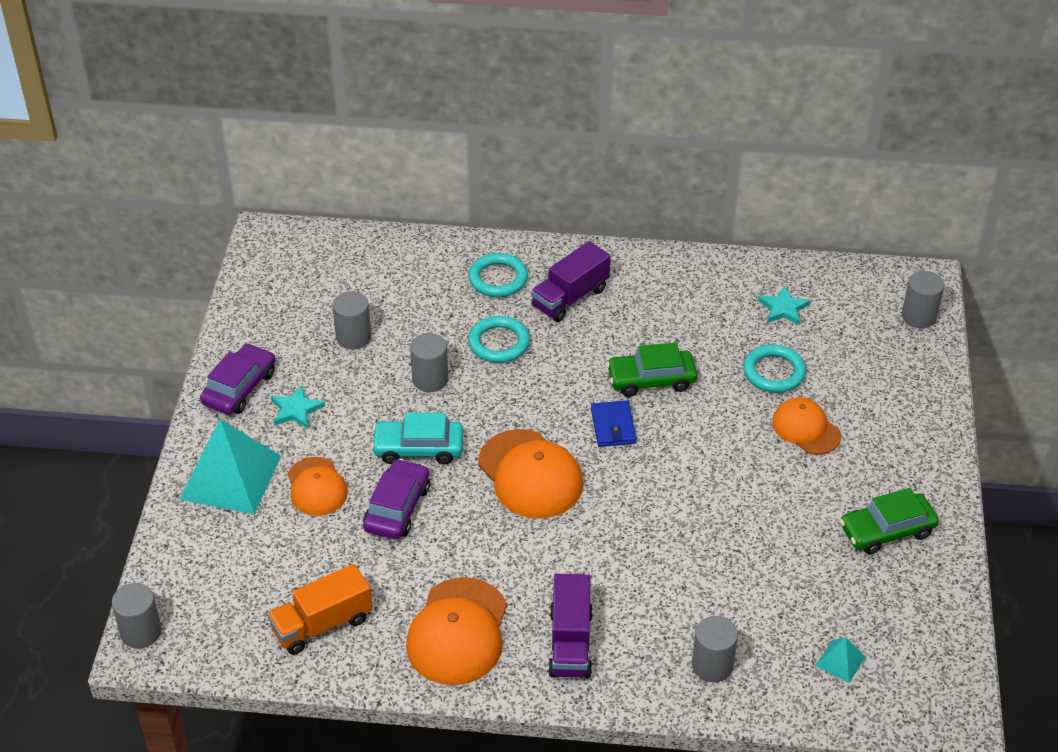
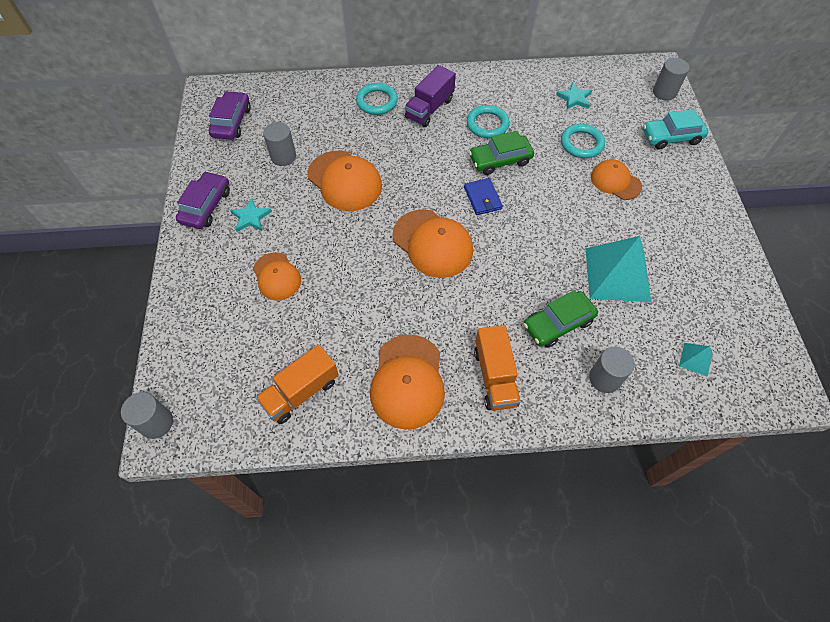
camera: 10 degrees left, 15 degrees up
(231, 477) = (210, 278): turquoise pyramid -> turquoise pyramid (617, 274)
(397, 508) = (340, 284): purple car -> purple car (231, 122)
(418, 448) = (347, 235): turquoise car -> turquoise car (671, 137)
(430, 379) = (344, 181): grey cylinder -> orange cap
(499, 343) = (388, 147): turquoise ring -> turquoise ring (487, 124)
(570, 643) = (495, 376): purple truck -> orange truck
(887, 531) = (694, 250): green car -> green car (558, 323)

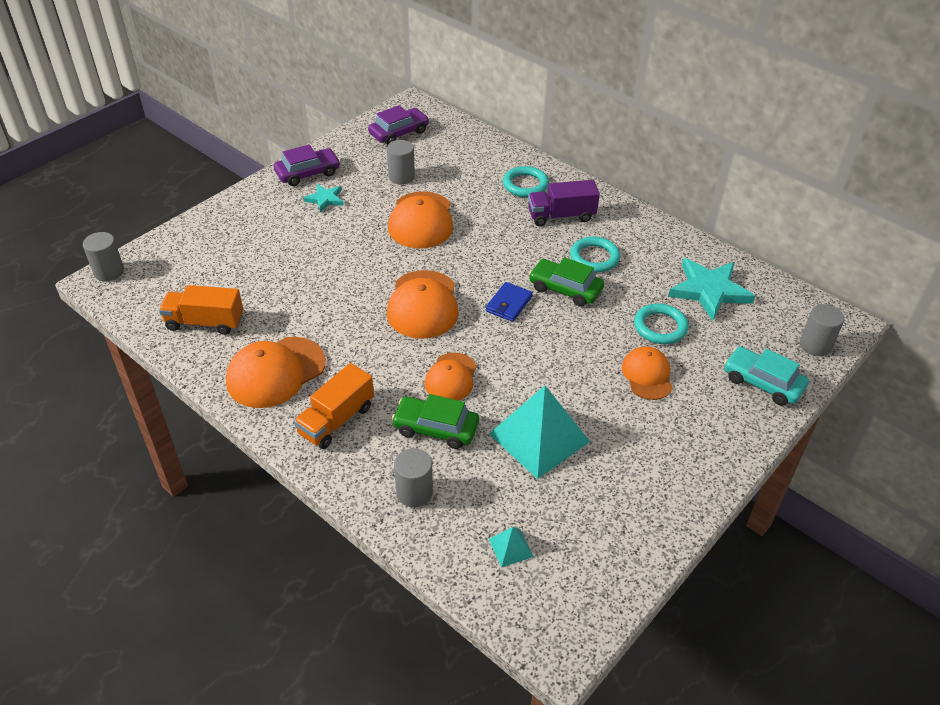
camera: 45 degrees right, 15 degrees down
(277, 276) = (289, 246): orange cap -> orange cap (451, 377)
(574, 98) = (709, 290): turquoise star -> turquoise star, size x1.85

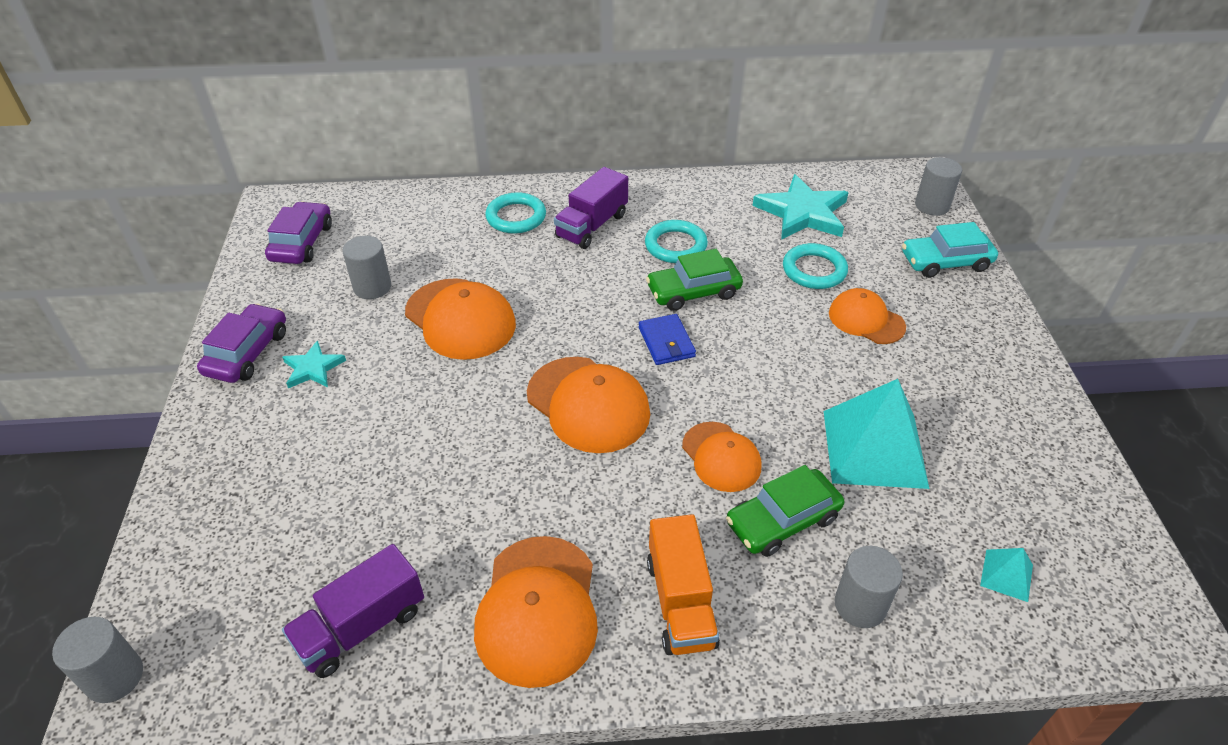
camera: 45 degrees left, 0 degrees up
(205, 322) = (361, 627): orange truck -> purple truck

